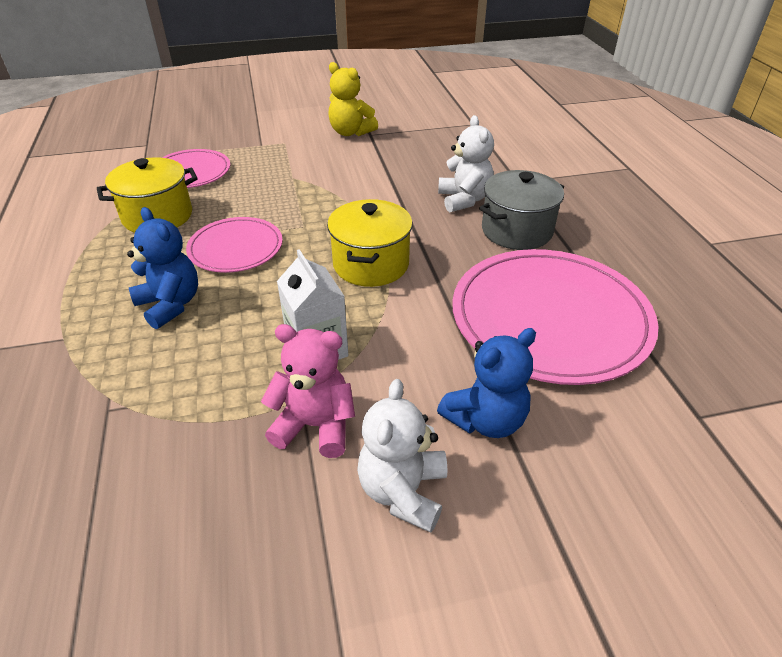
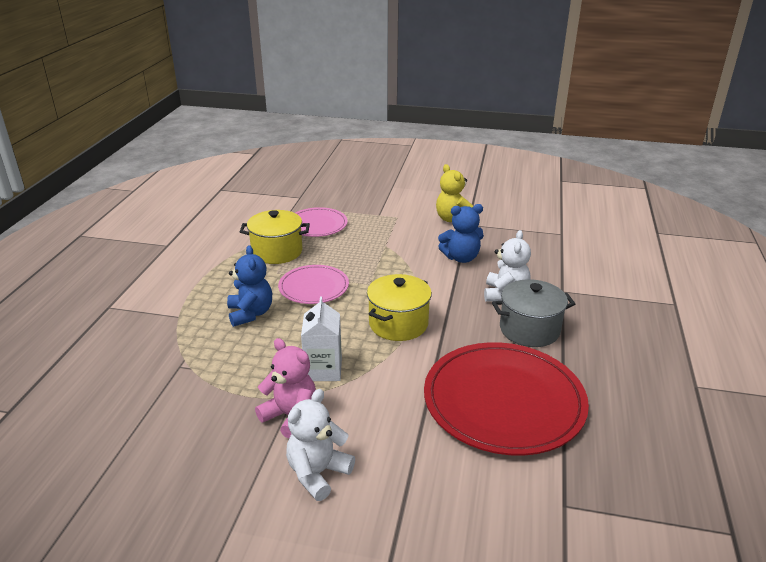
camera: 25 degrees right, 10 degrees down
(485, 420) = (403, 451): blue teddy bear -> blue teddy bear (461, 258)
(550, 318) = (503, 401): pink plate -> red plate

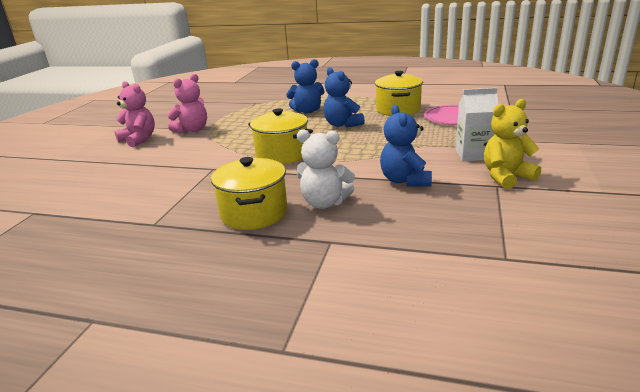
camera: 95 degrees right, 5 degrees down
(314, 287) = (342, 124): pink plate -> blue teddy bear
(318, 473) = (139, 139): white teddy bear -> pink teddy bear
(323, 369) = (234, 134): white carton -> white carton (474, 154)
(503, 401) = (157, 195): red plate -> none
(529, 329) = (254, 213): grey pot -> yellow pot

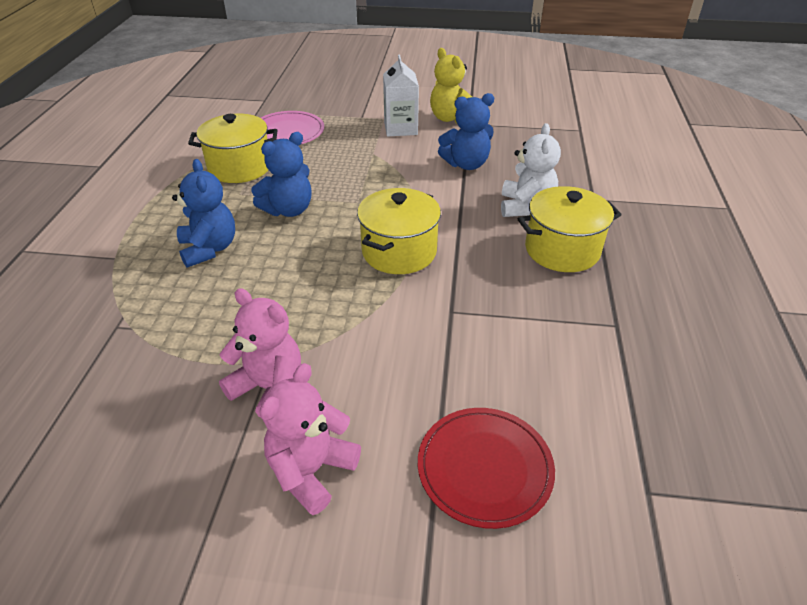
camera: 100 degrees left, 15 degrees up
(98, 172) = (484, 468): none -> red plate

